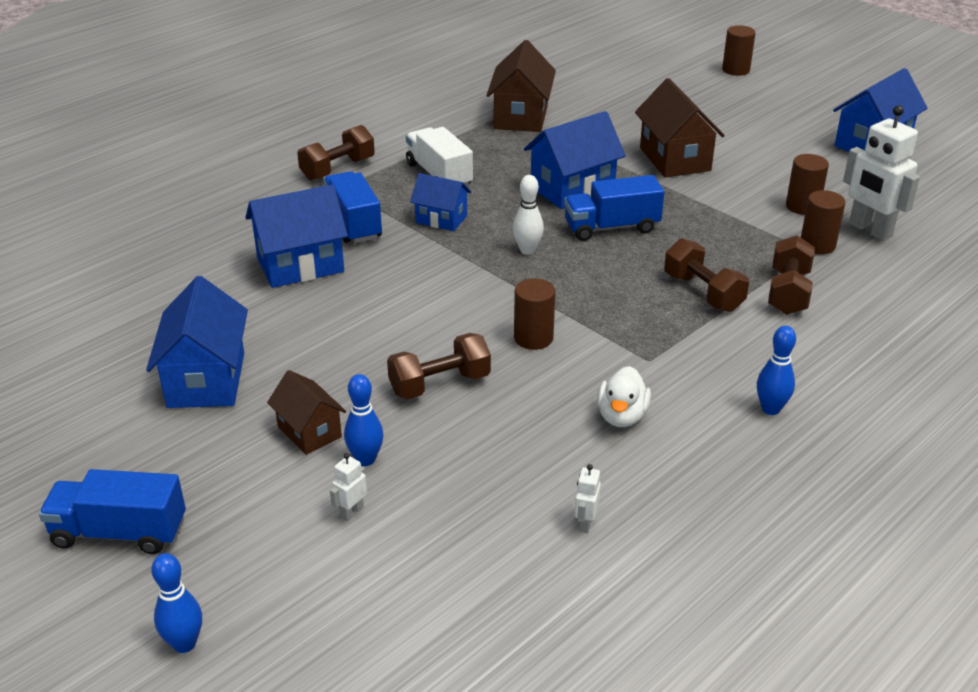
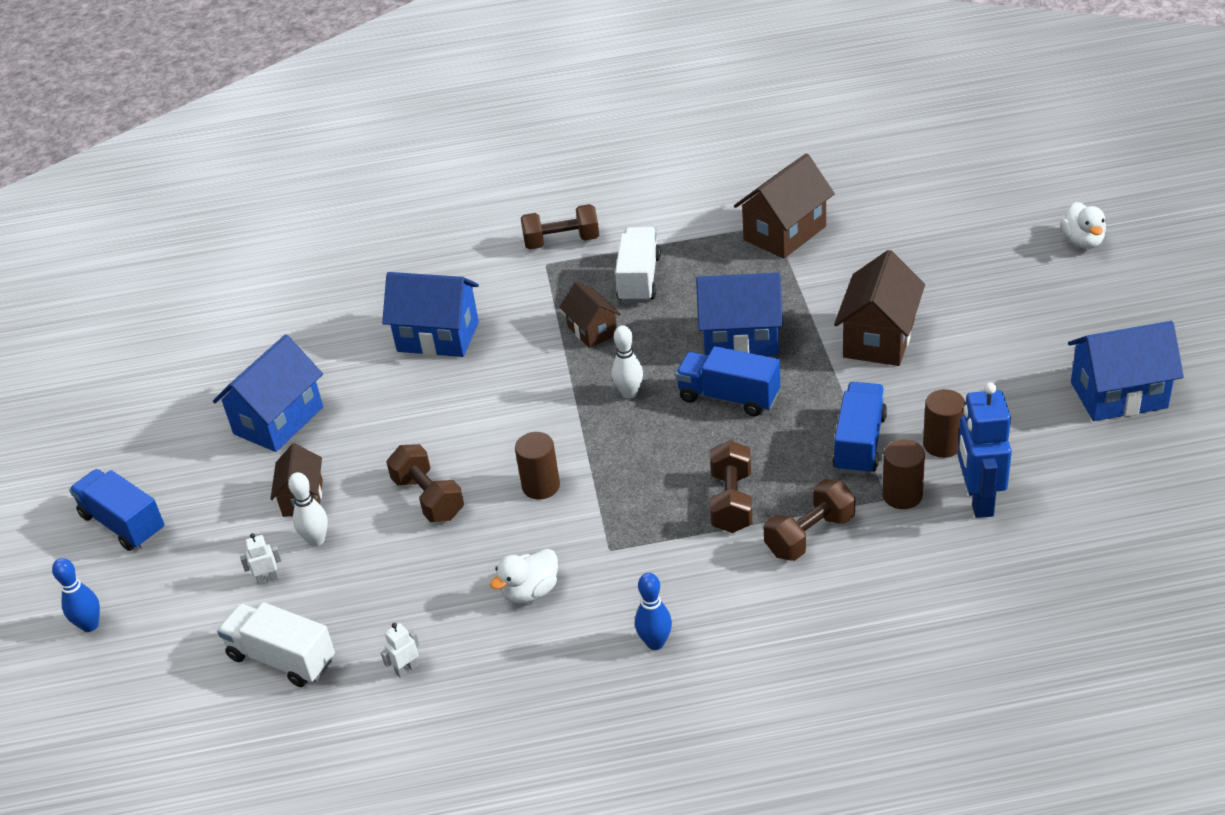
camera: 40 degrees right, 5 degrees up
(353, 223) = (517, 308): blue truck -> blue truck (859, 443)
(365, 459) = (316, 540): blue bowling pin -> white bowling pin
(440, 384) = (428, 498): brown dumbbell -> brown dumbbell turned 45 degrees clockwise
(441, 219) = (592, 330): blue house -> brown house
(449, 572) = (282, 658): none -> white truck
(735, 70) = (1082, 241): brown cylinder -> white duck
(870, 230) = (978, 500): white robot -> blue robot

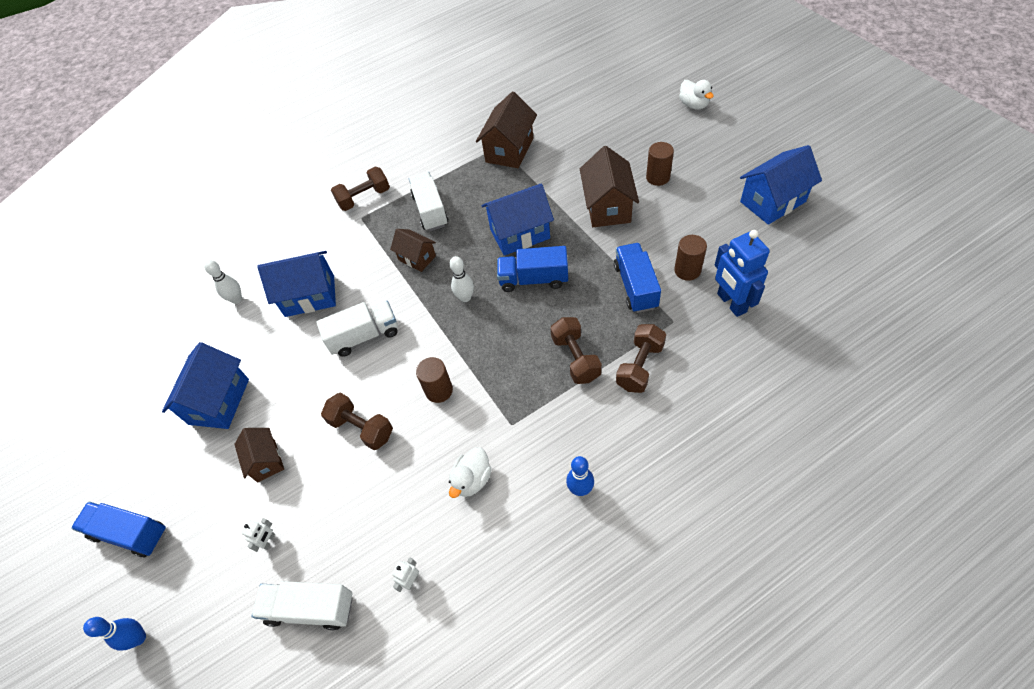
camera: 20 degrees left, 15 degrees up
(268, 579) = (269, 541): white robot -> white robot turned 150 degrees clockwise
(316, 540) = (292, 493): white bowling pin -> white bowling pin (236, 299)
(481, 400) = (364, 336): none -> white truck
(902, 495) = (682, 316): brown cylinder -> brown cylinder (658, 177)

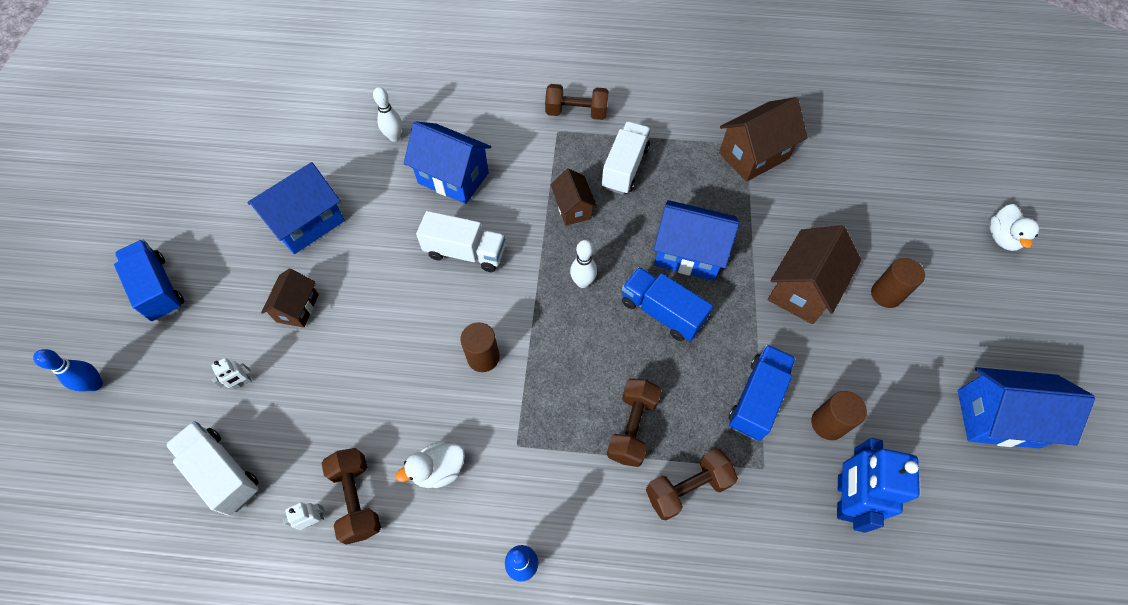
camera: 30 degrees right, 5 degrees up
(362, 428) = (392, 340): brown dumbbell -> brown dumbbell (357, 499)

